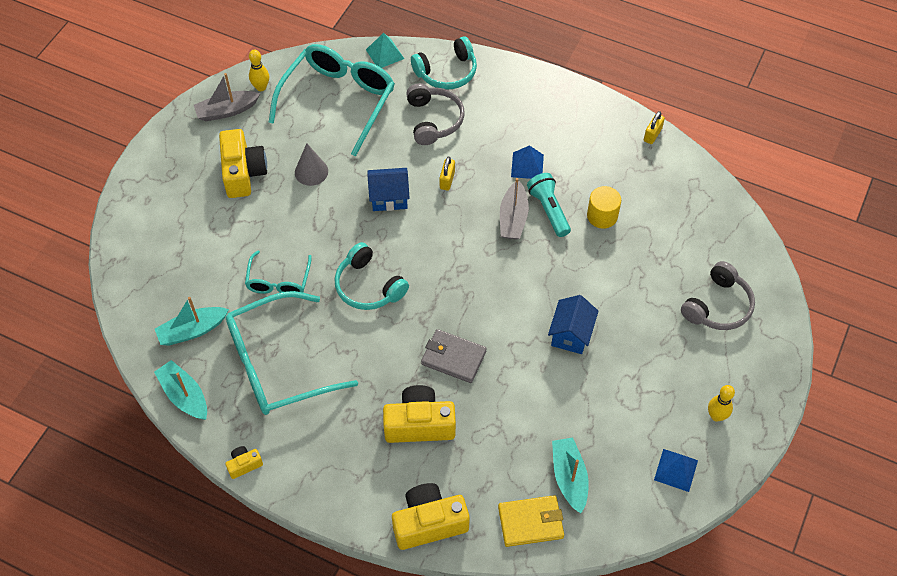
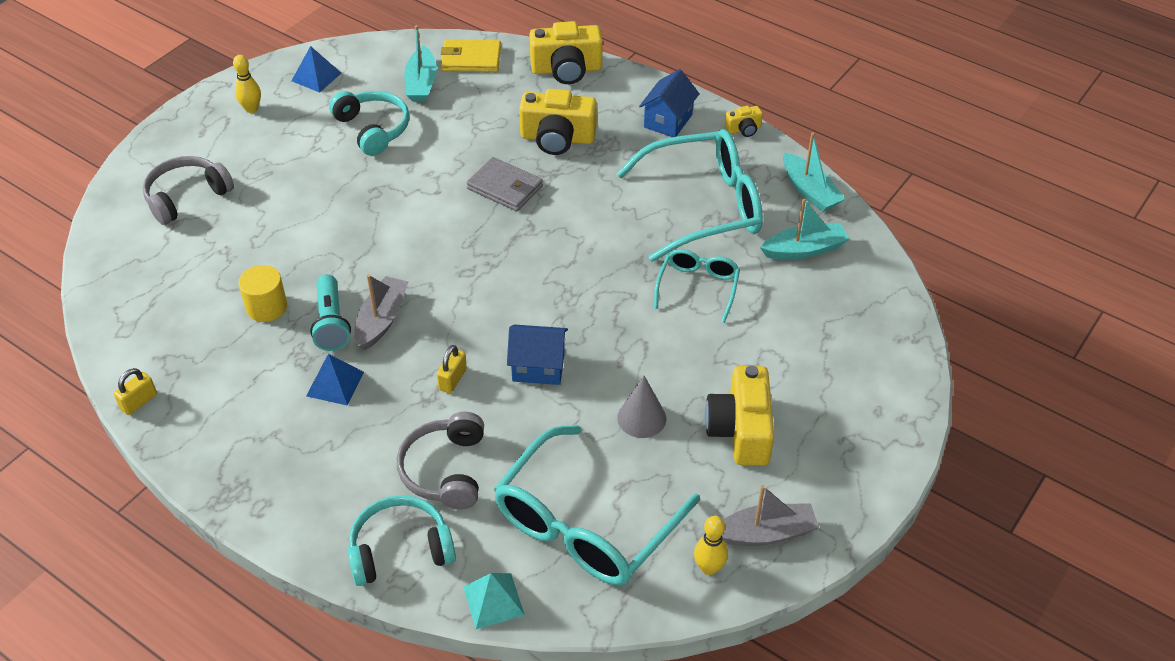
camera: 170 degrees left, 10 degrees down
(368, 286) = (587, 268): turquoise headphones -> turquoise headphones (373, 129)
(571, 334) = (366, 192): blue house -> blue house (668, 121)

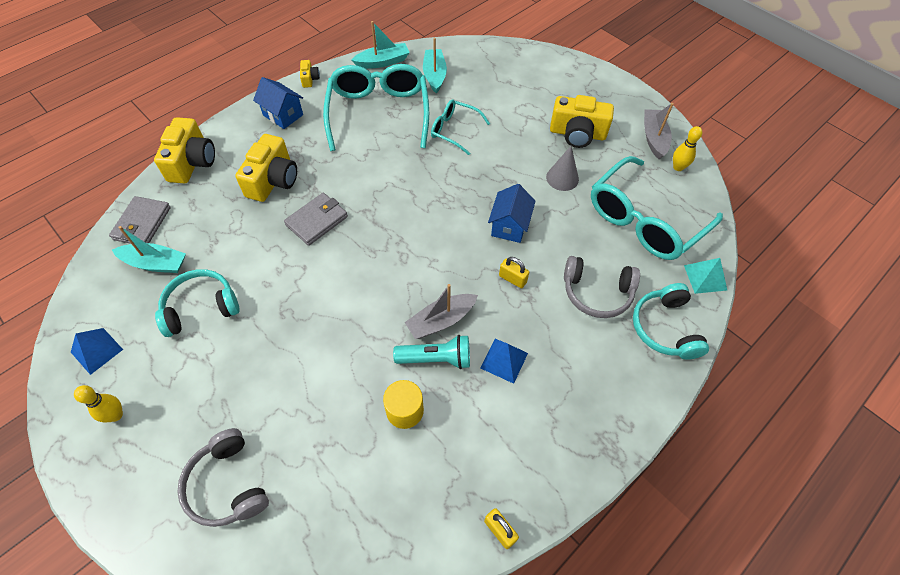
camera: 80 degrees left, 10 degrees up
(381, 320) = (441, 321): grey boat -> grey boat turned 60 degrees counterclockwise
(471, 59) = (142, 223): yellow wallet -> grey wallet
(586, 523) = (645, 220): turquoise glasses -> turquoise glasses turned 90 degrees clockwise

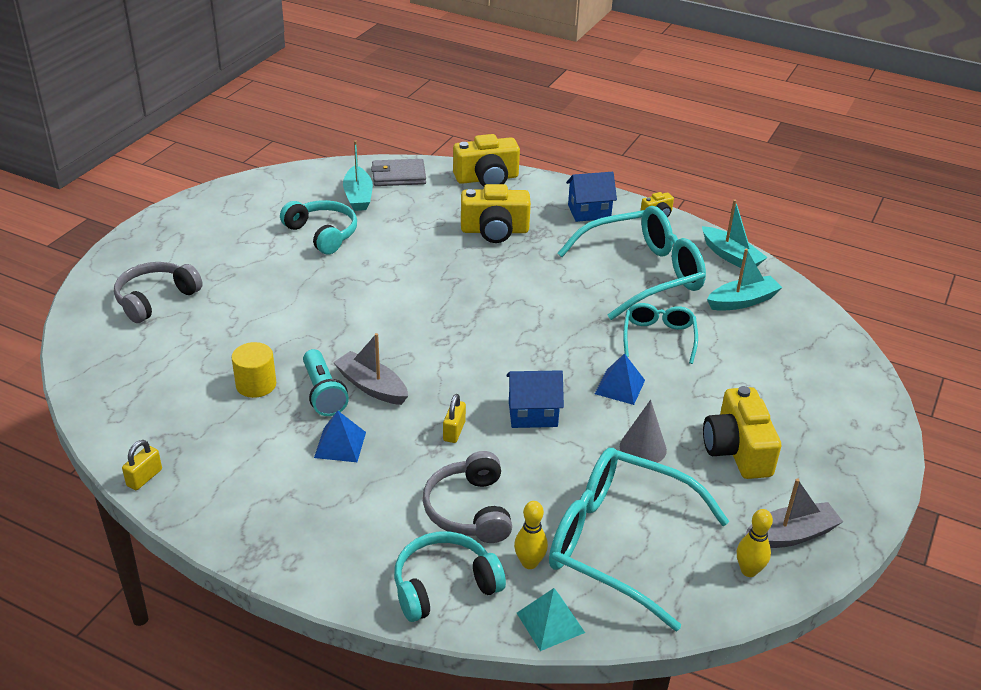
camera: 70 degrees right, 20 degrees down
(97, 351) = (258, 197): blue pyramid -> blue pyramid (619, 387)
(116, 415) = (203, 225): yellow bowling pin -> yellow bowling pin (529, 563)
(283, 115) = (589, 212): blue house -> blue house turned 60 degrees clockwise
(317, 221) = (458, 272): grey wallet -> none

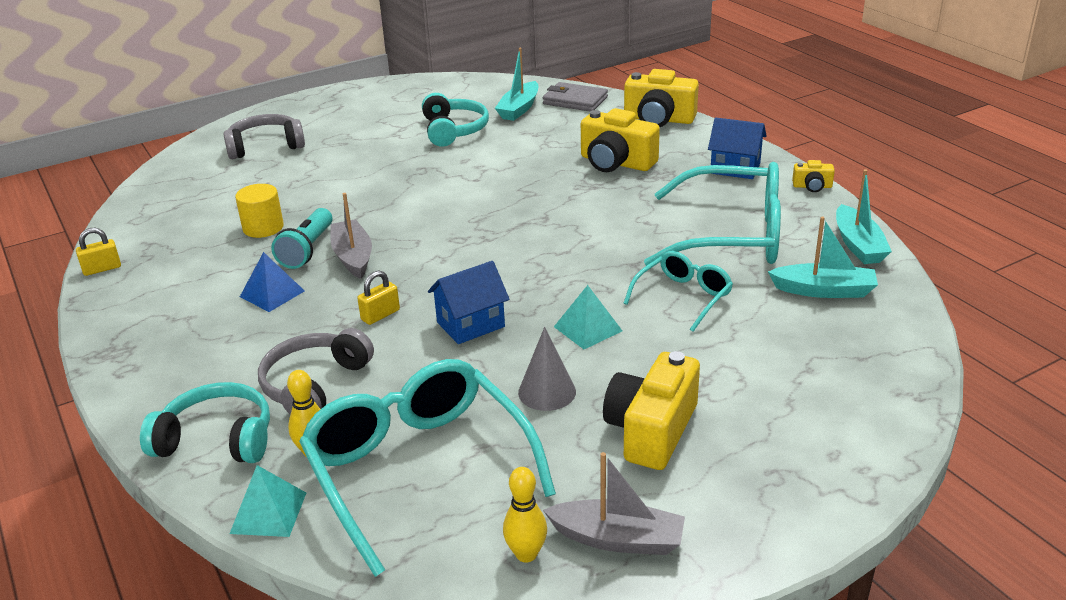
camera: 35 degrees right, 5 degrees down
(533, 414) = (470, 324): blue house -> blue house turned 60 degrees counterclockwise
(619, 387) = (587, 328): blue pyramid -> turquoise pyramid

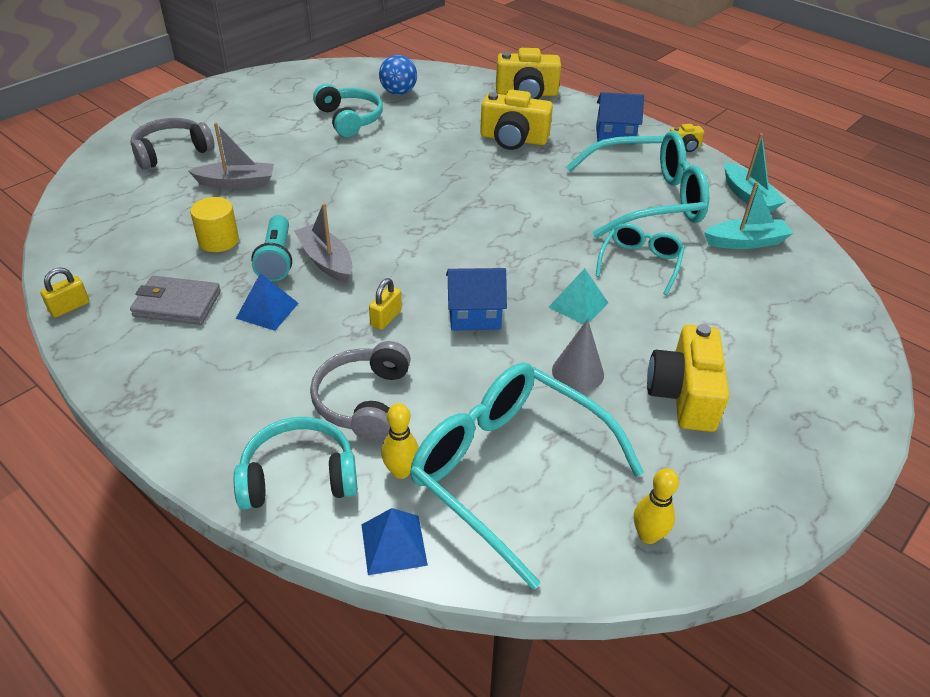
camera: 20 degrees left, 10 degrees up
(268, 512) = (393, 544): turquoise pyramid -> blue pyramid
(470, 324) = (474, 316): blue house -> blue house turned 45 degrees clockwise
(519, 109) = (398, 93): turquoise boat -> blue ball
(575, 100) = (444, 80): grey wallet -> grey wallet (177, 304)
(618, 539) = (714, 504): grey boat -> grey boat (237, 183)

